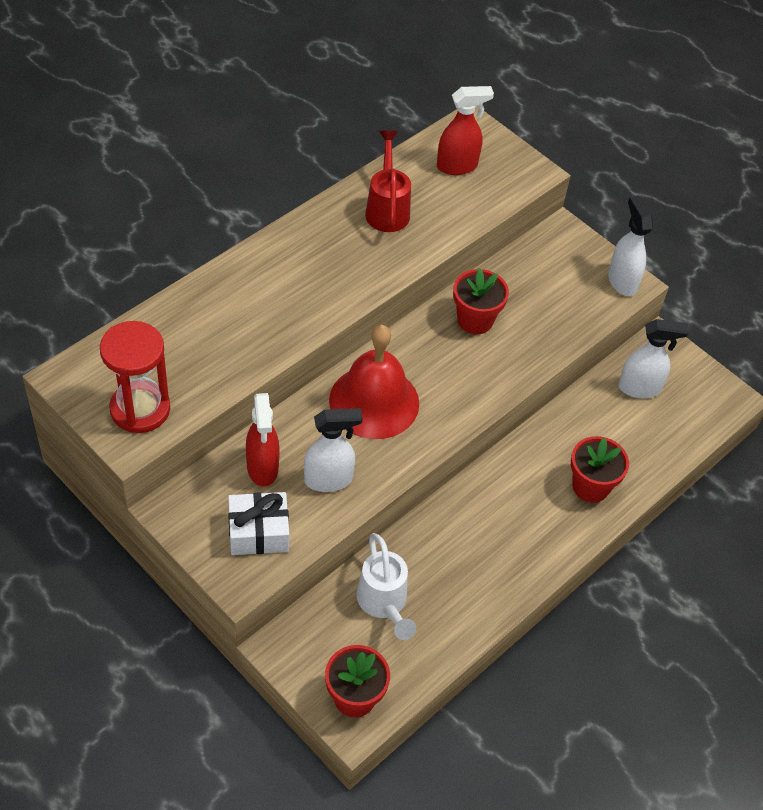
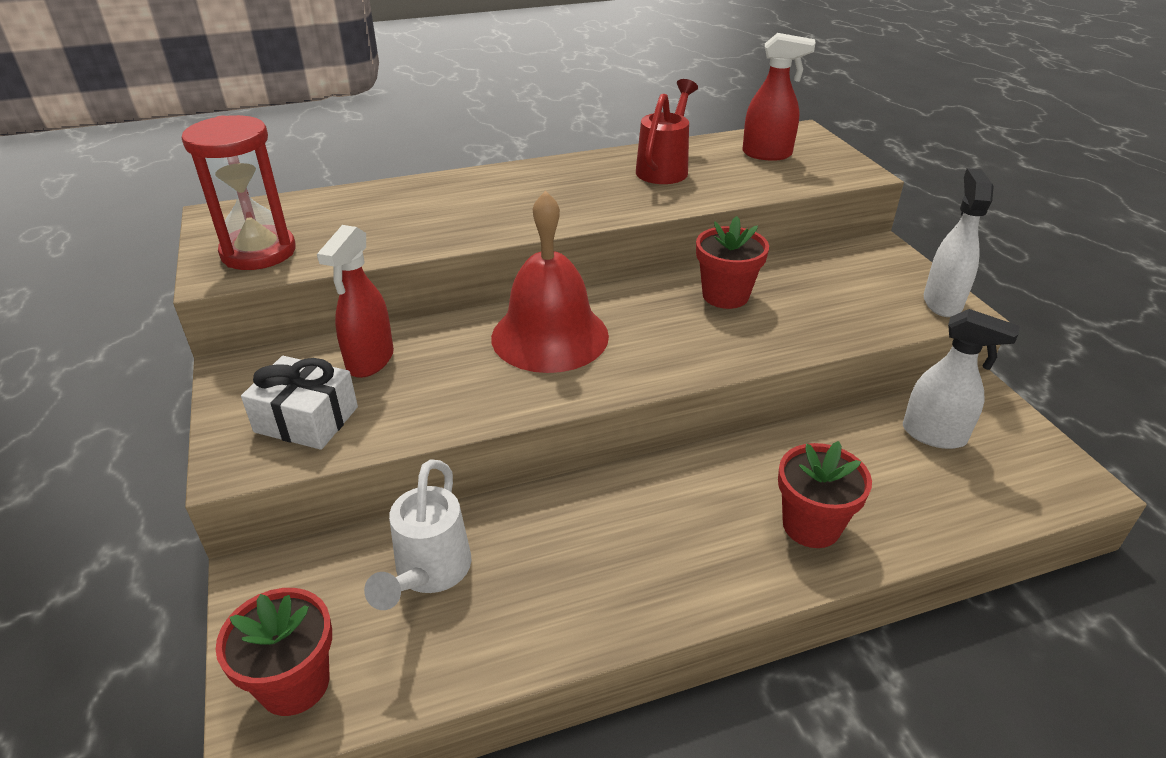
camera: 30 degrees right, 15 degrees down
(329, 480) = (435, 393): white spray bottle -> none

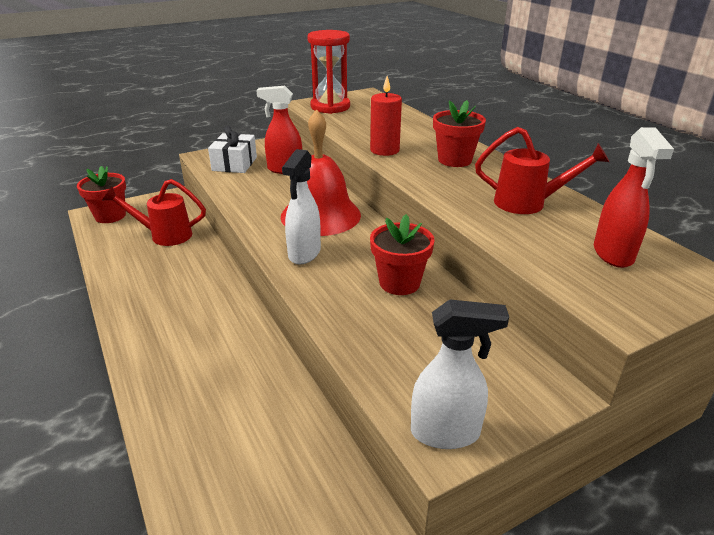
camera: 80 degrees right, 5 degrees down
(428, 574) = (164, 235): white watering can -> red watering can
(483, 226) = (384, 150): none -> red candle
(811, 525) = (180, 374): red flower pot -> red flower pot (454, 160)
(934, 435) = (291, 466): white spray bottle -> white spray bottle (304, 254)

